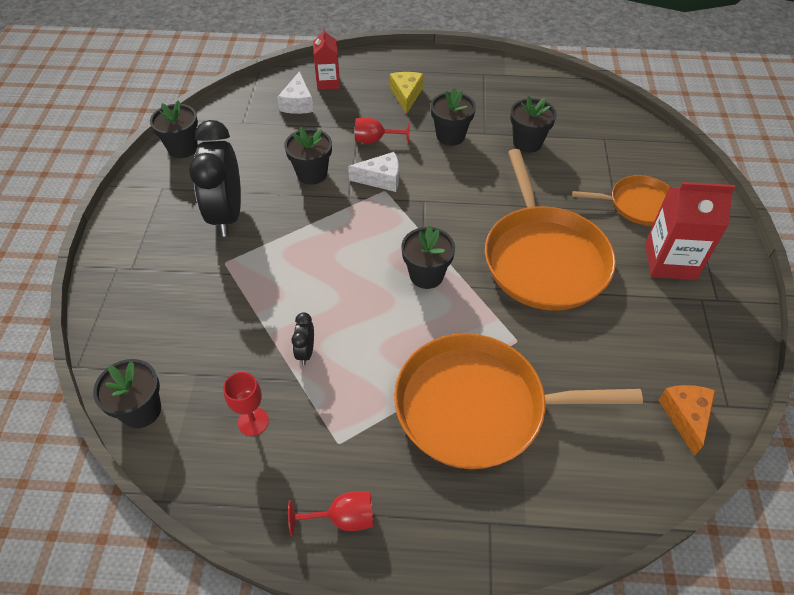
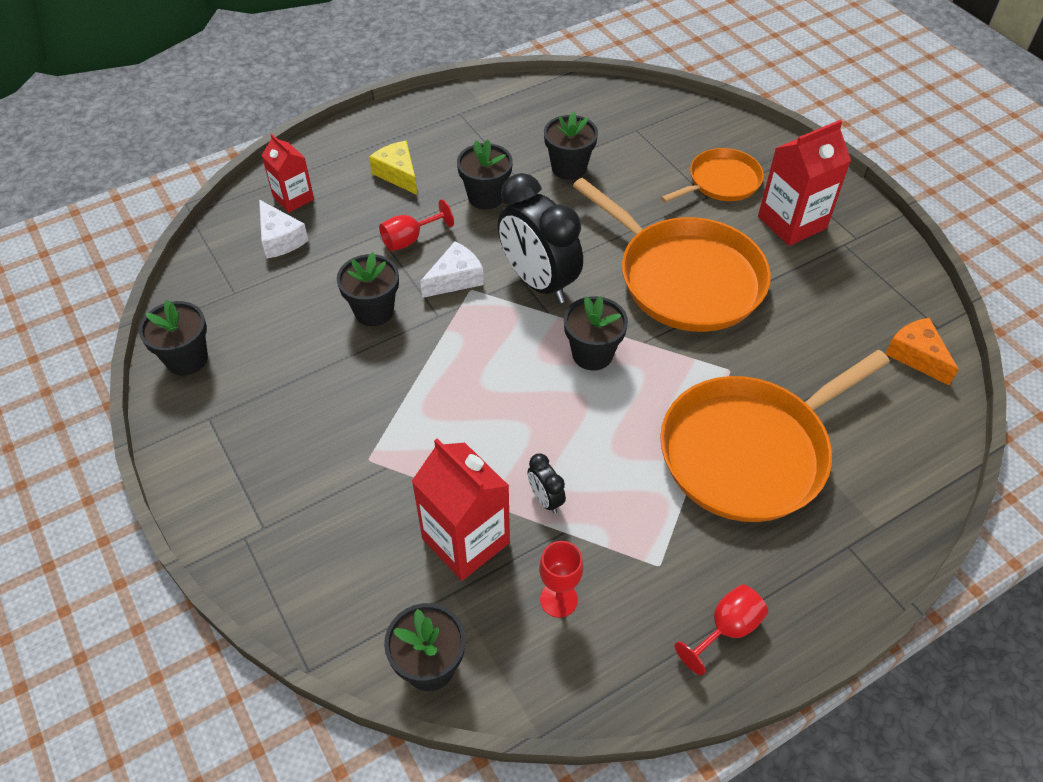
camera: 35 degrees left, 0 degrees up
(227, 215) = (319, 406): black clock -> black clock (538, 282)
(233, 347) = (466, 541): none -> red carton

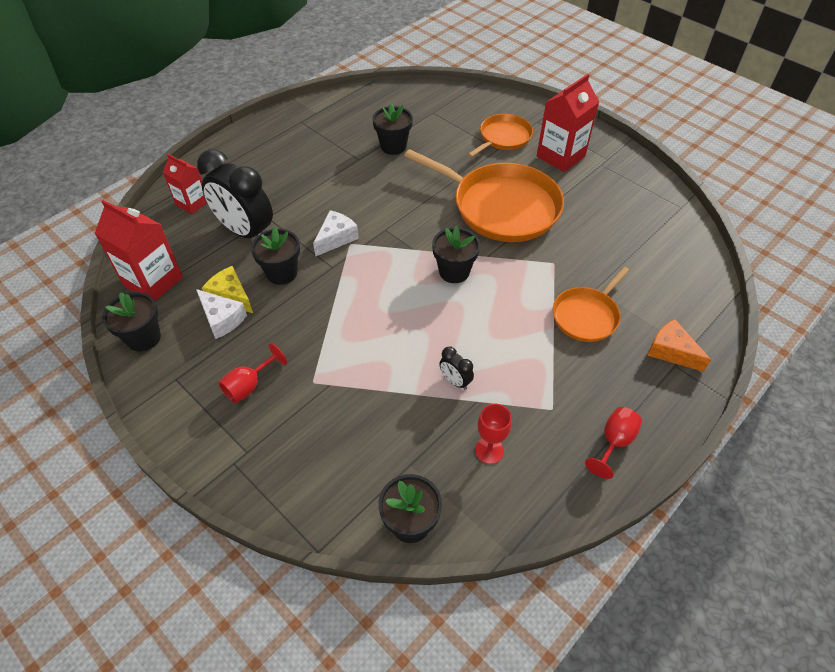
camera: 15 degrees left, 0 degrees up
(280, 239) = (191, 234): white cheese -> white cheese (222, 319)
(398, 174) = (268, 172): yellow cheese -> yellow cheese (231, 296)
(410, 239) = (292, 217): red goblet -> red goblet (249, 385)
(466, 541) = (406, 424): red carton -> red carton (153, 281)
(486, 197) = (339, 177): black flower pot -> none
(538, 282) = (398, 229): black clock -> black clock (246, 232)
(750, 451) = (587, 316): orange pan -> orange pan, size x0.55
(916, 356) = (673, 229): orange cheese -> orange cheese (671, 351)

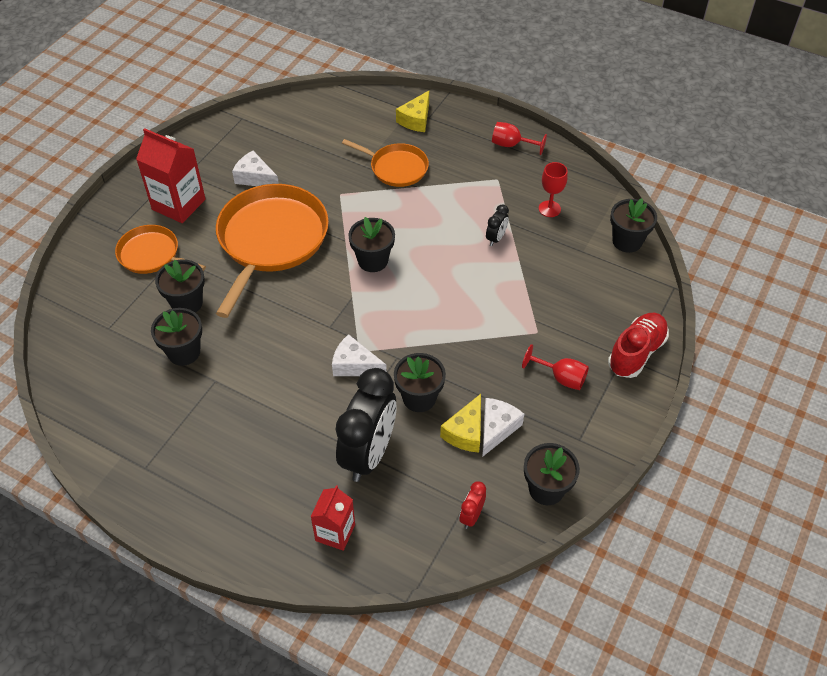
camera: 105 degrees left, 0 degrees up
(153, 281) = (471, 516): red carton -> red clock
(245, 468) = (636, 353): none -> red shoe
(443, 152) = (187, 303): none -> black flower pot
(588, 206) = (255, 178): none -> white cheese
(671, 351) = (416, 119): orange cheese -> yellow cheese

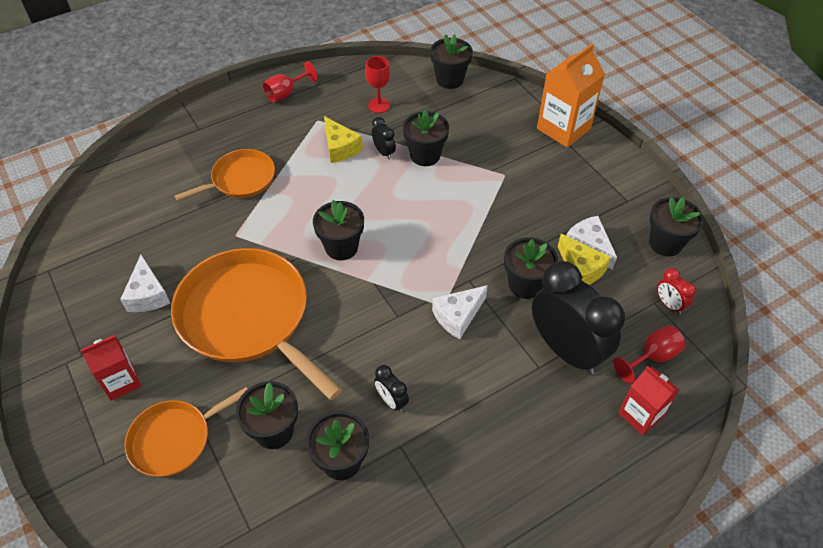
camera: 60 degrees left, 0 degrees up
(178, 204) = (121, 382): red carton -> red carton, size x0.63
(250, 358) = (391, 401): none -> black clock
(255, 178) = (148, 294): white cheese -> white cheese turned 75 degrees counterclockwise
(416, 119) = (193, 138): yellow cheese -> yellow cheese (340, 148)
(515, 267) = (425, 155): none -> black flower pot
(561, 377) = (560, 182): red goblet -> red goblet (652, 357)
(636, 353) = (563, 128): red shoe -> orange carton

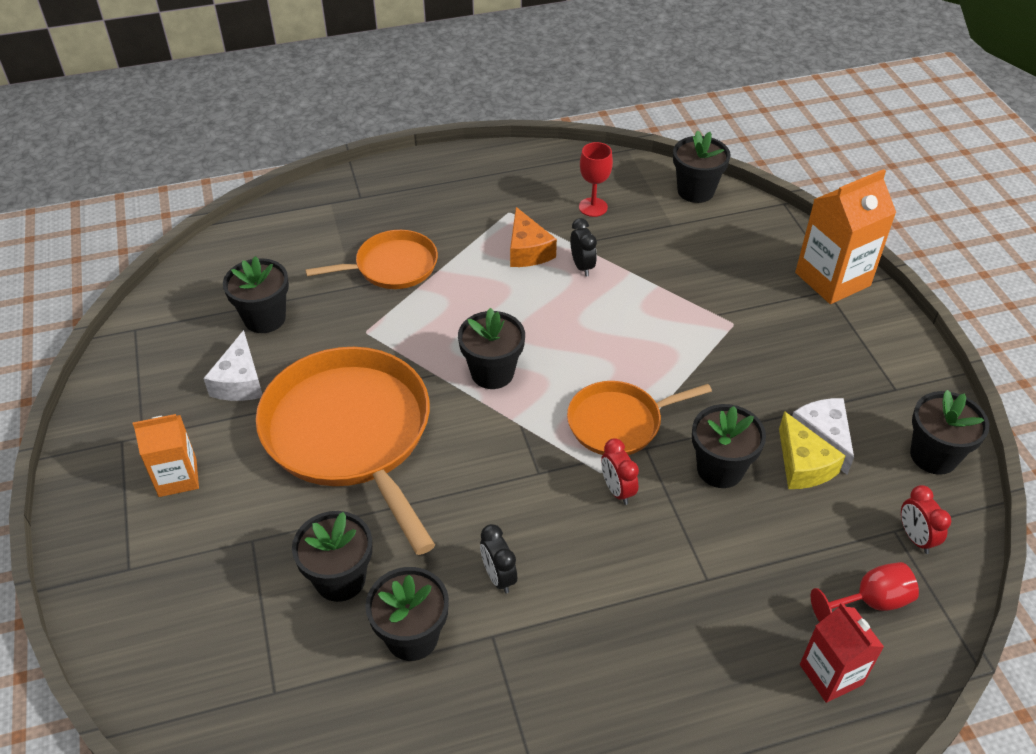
camera: 15 degrees right, 5 degrees down
(121, 382) = (177, 477): red carton -> orange carton
(174, 439) = (218, 560): orange pan -> orange pan (619, 423)
(286, 93) = (480, 173): red goblet -> none
(340, 148) = (528, 250): yellow cheese -> orange cheese
(425, 155) = (634, 280): black flower pot -> black flower pot (265, 318)
(458, 316) = (617, 490): white cheese -> red clock
(566, 350) = (751, 565): black clock -> none

